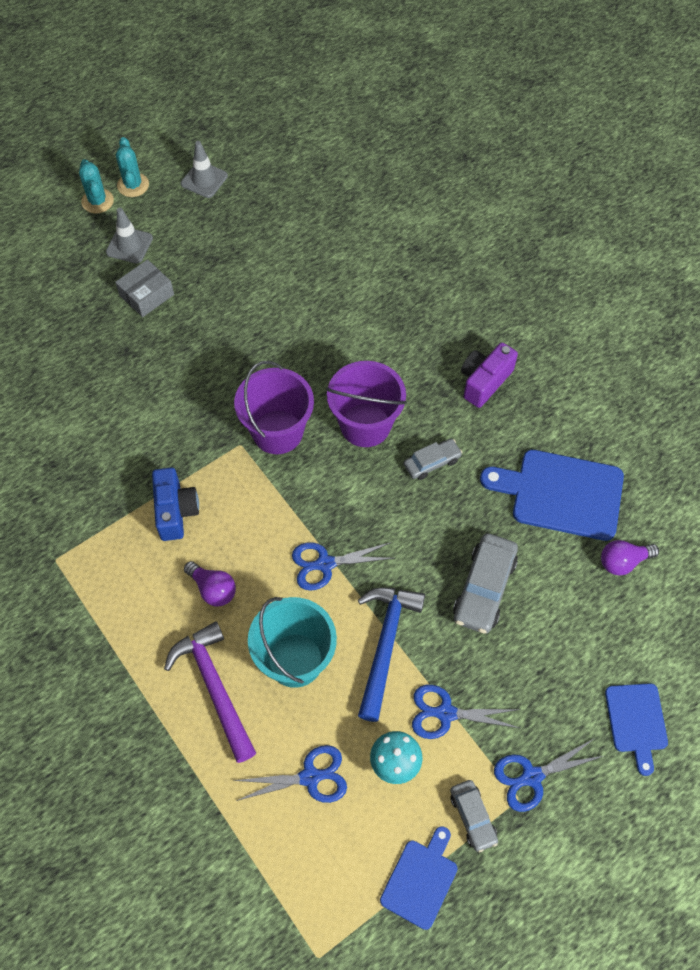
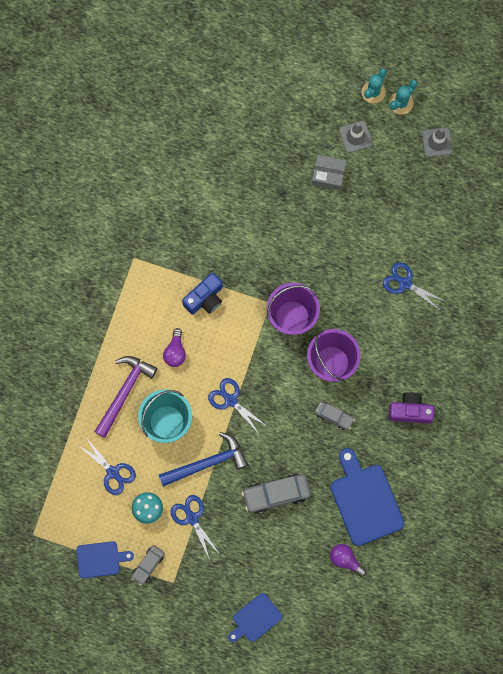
camera: 55 degrees right, 15 degrees up
(532, 776) = (188, 582): blue scissors -> blue scissors (405, 283)

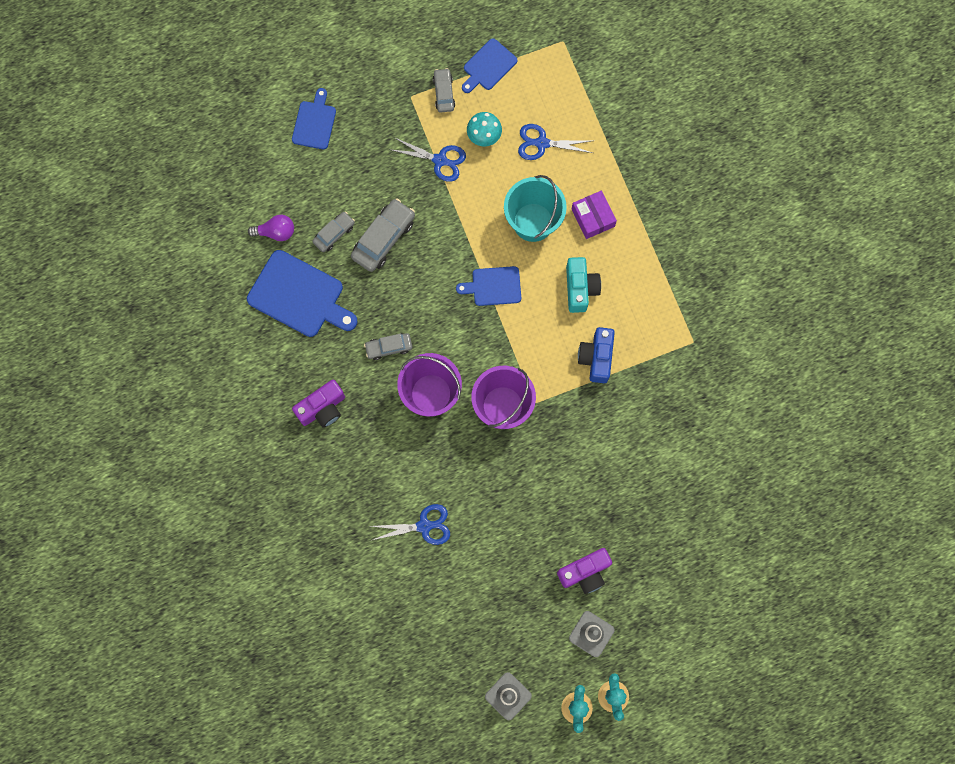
camera: 140 degrees right, 0 degrees up
(125, 392) = (593, 217): purple hammer -> purple box
(175, 352) = (580, 288): purple light bulb -> turquoise camera
(207, 463) = (466, 216): blue hammer -> none
(230, 400) = (493, 286): blue scissors -> blue cutting board
(307, 525) = (334, 234): none -> grey car
(328, 175) = (585, 572): grey box -> purple camera

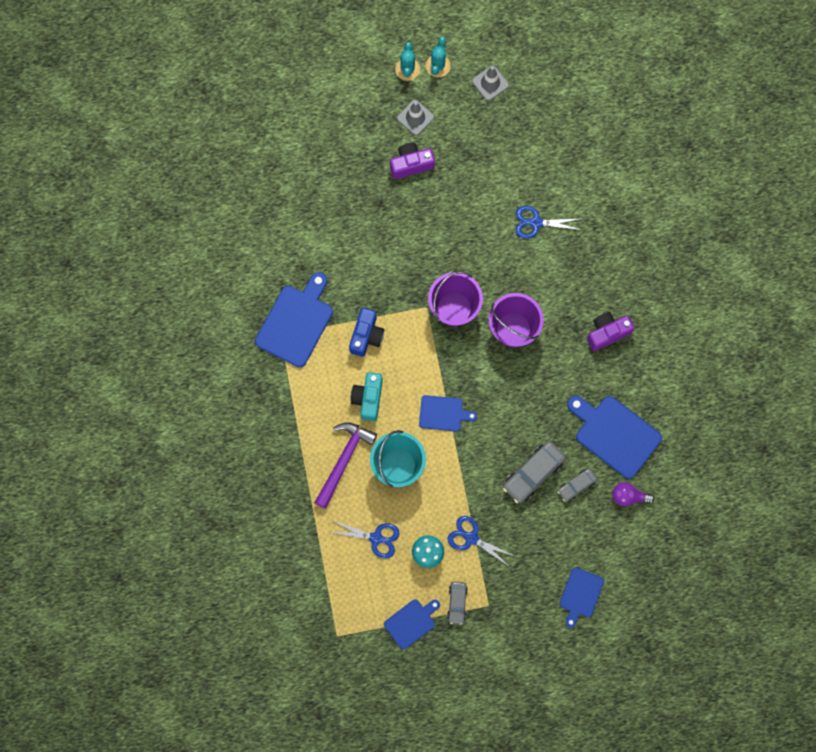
camera: 170 degrees left, 0 degrees up
(389, 347) = (543, 375): grey car -> none
(593, 217) = (344, 460): purple box -> purple hammer
(679, 359) = (296, 322): none -> blue cutting board

